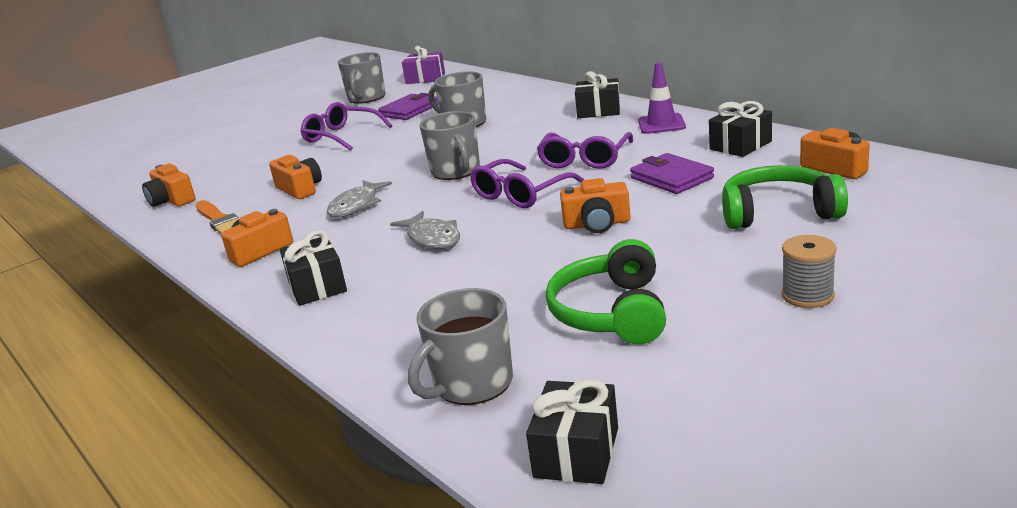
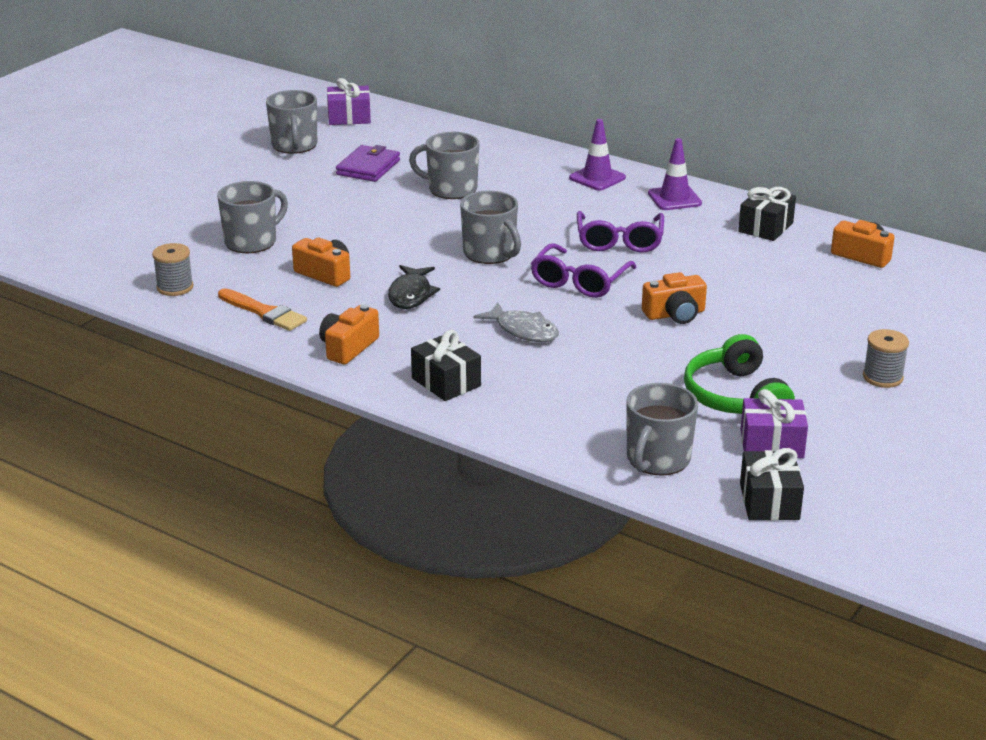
camera: 20 degrees left, 5 degrees up
(172, 200) = (175, 287): orange camera -> grey spool
(267, 165) = (252, 241): none -> grey mug
(341, 136) = (312, 203): purple glasses -> none
(356, 206) = (411, 294): grey fish -> black fish
(598, 111) = (597, 178): black gift -> purple traffic cone
(623, 372) = (771, 444): none -> purple gift
(671, 178) = (718, 264): purple wallet -> none
(778, 212) = (830, 302): green headphones -> none

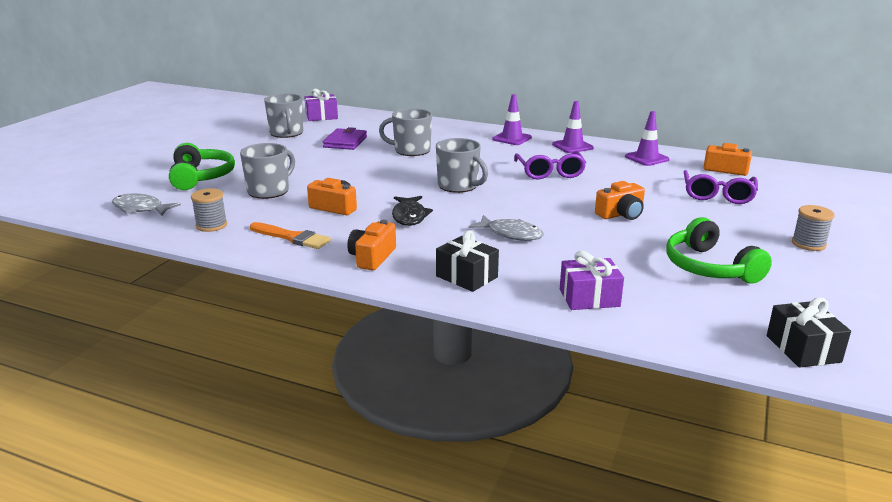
camera: 10 degrees left, 5 degrees down
(96, 256) = (141, 209): none -> grey fish
(172, 213) = (201, 177): none -> green headphones
(579, 281) = (535, 198): purple glasses -> purple glasses (717, 195)
(657, 459) = (682, 322): grey mug -> none
(765, 227) = (646, 158): black gift -> purple traffic cone
(771, 444) = (766, 300): purple gift -> purple gift (589, 298)

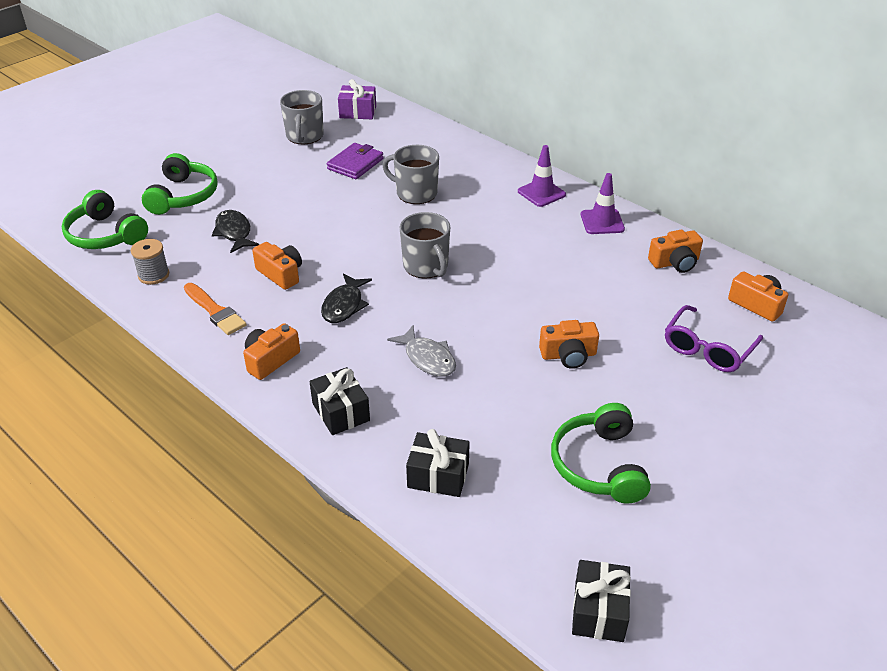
camera: 20 degrees right, 15 degrees up
(141, 209) = (105, 235): grey fish -> green headphones
(269, 191) = (234, 232): grey mug -> black fish
(550, 172) = (541, 264): purple glasses -> none
(589, 298) = (438, 475): purple gift -> black gift
(646, 158) = (675, 262): purple traffic cone -> orange camera
(808, 244) = (746, 458): grey spool -> none

